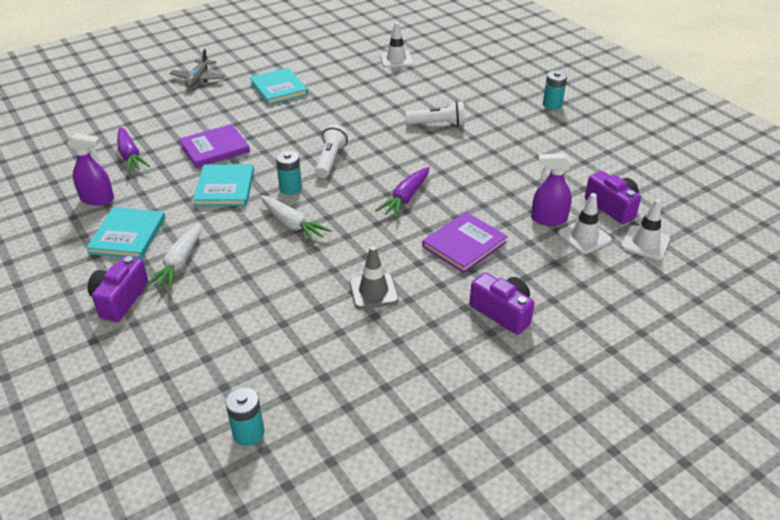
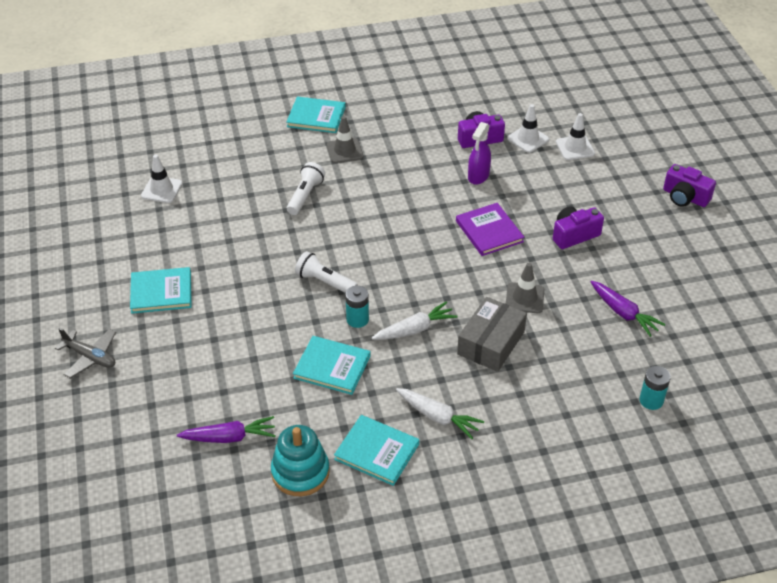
camera: 70 degrees left, 5 degrees up
(97, 199) = (300, 472): purple spray bottle -> turquoise stacking toy
(120, 299) = (472, 465): purple camera -> purple camera (685, 197)
(215, 148) = (254, 364): purple book -> none
(294, 279) = (491, 343): none -> grey box
(405, 198) = (411, 248): purple carrot -> purple carrot (624, 313)
(517, 130) = (344, 151): none -> grey traffic cone
(552, 105) = (316, 117): turquoise battery -> turquoise book
(584, 237) = (508, 166): white traffic cone -> white traffic cone (575, 148)

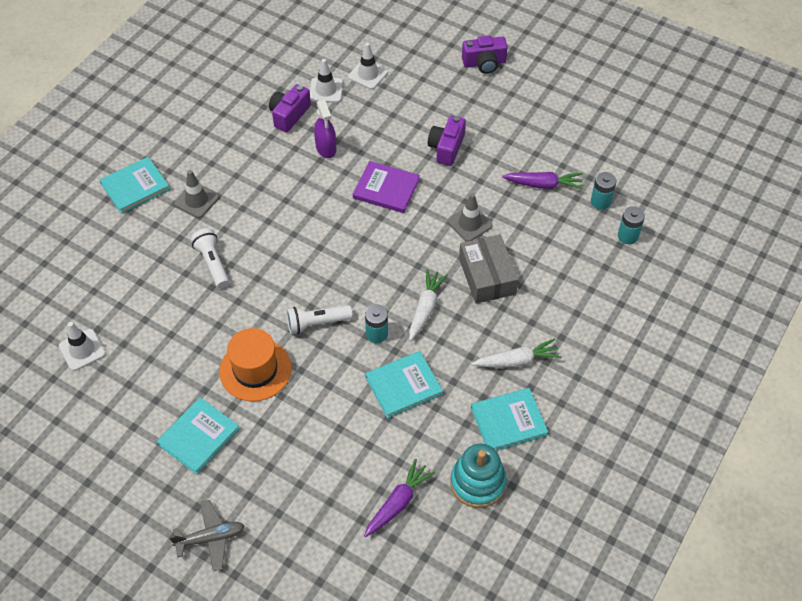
camera: 45 degrees left, 10 degrees up
(247, 280) = (255, 370): none -> orange hat
(659, 359) = (600, 202): none -> turquoise battery

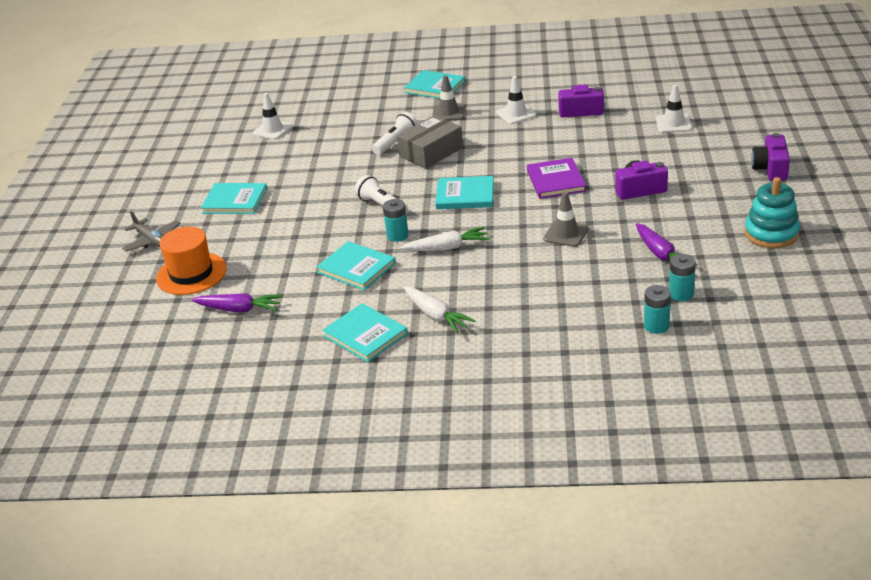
camera: 65 degrees right, 20 degrees down
(255, 370) = (313, 198): orange hat -> orange hat (191, 274)
(326, 90) = (629, 114): white traffic cone -> white traffic cone (516, 114)
(326, 148) = (566, 139): purple spray bottle -> none
(354, 258) = (465, 195): none -> turquoise book
(478, 482) = (288, 342): turquoise stacking toy -> turquoise stacking toy (771, 234)
(484, 63) = (770, 169): purple camera -> purple camera turned 45 degrees clockwise
(487, 276) = (515, 265): grey box -> grey box (431, 152)

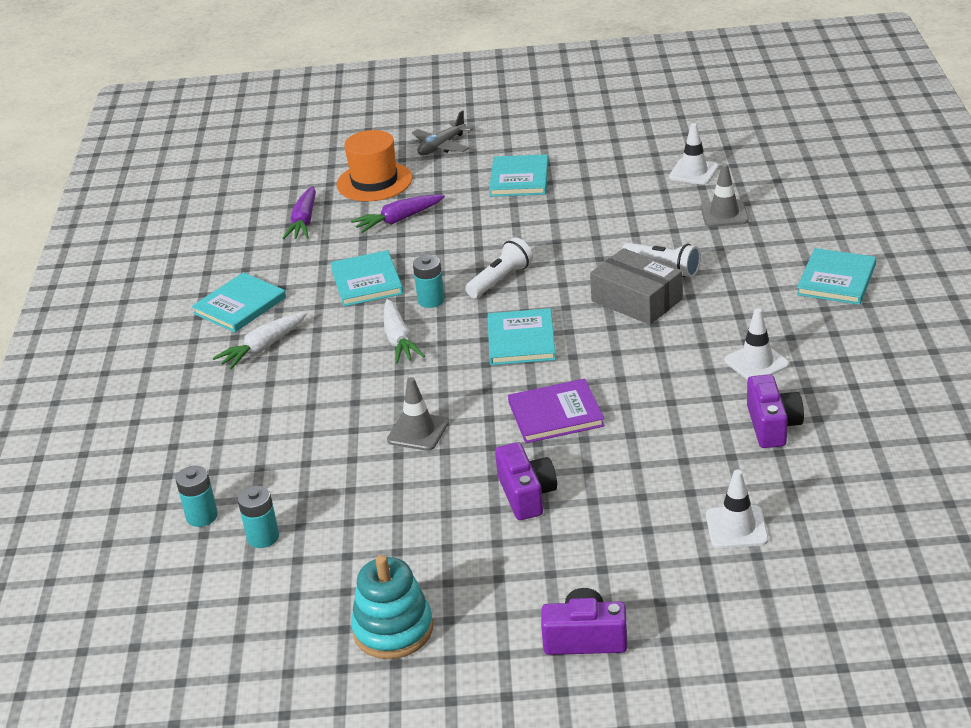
camera: 85 degrees right, 0 degrees up
(356, 268) = (367, 281): turquoise book -> turquoise book turned 45 degrees counterclockwise
(448, 113) = (754, 301): grey traffic cone -> grey traffic cone (724, 214)
(661, 254) = (356, 518): purple carrot -> purple carrot (398, 220)

